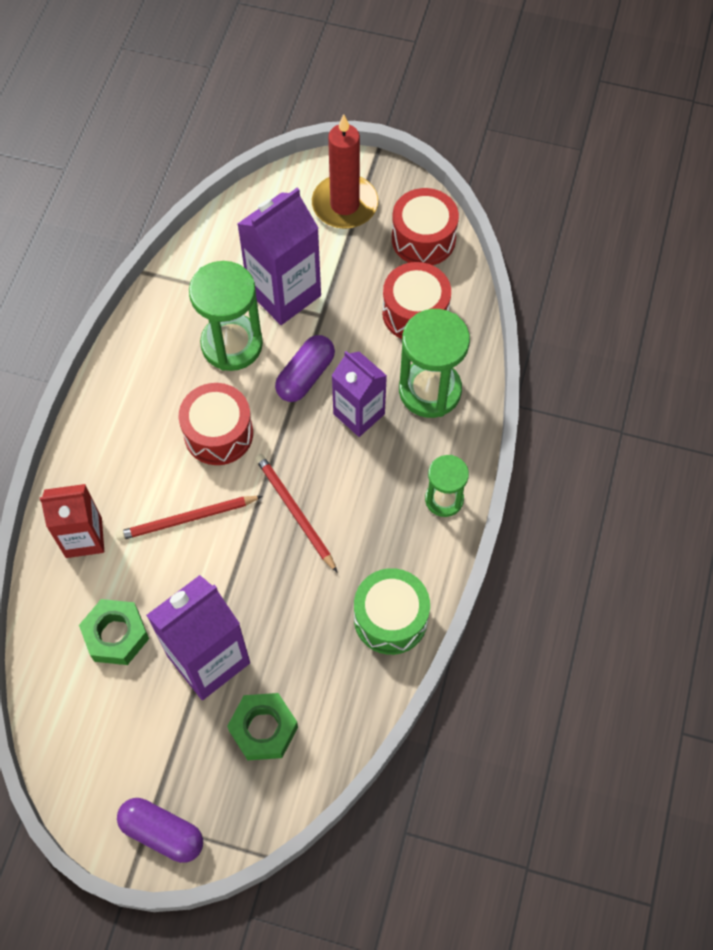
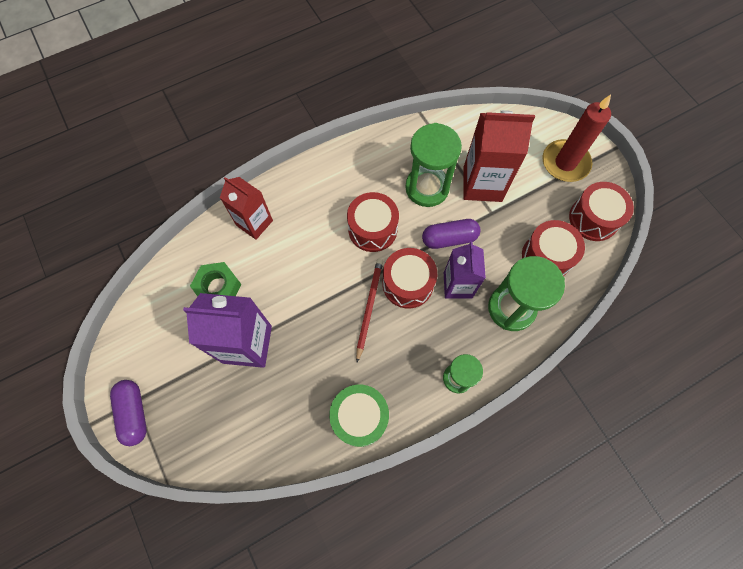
camera: 45 degrees right, 5 degrees up
(187, 519) = (311, 260): red pencil -> none
(263, 729) = (235, 410): green nut -> none
(284, 293) = (482, 184): purple carton -> red carton
(309, 455) = (407, 284): none -> red drum

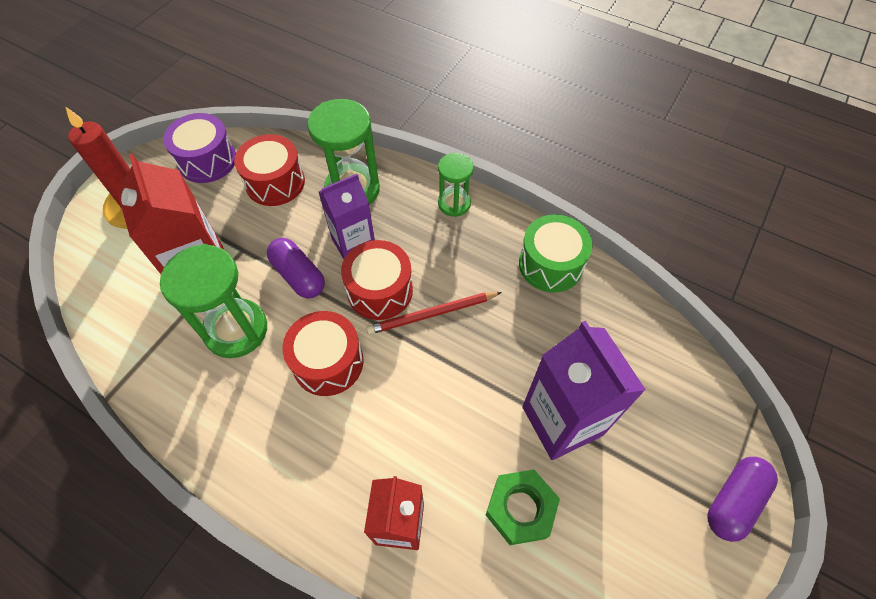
camera: 120 degrees left, 10 degrees down
(593, 218) = (207, 161): red drum -> purple drum

